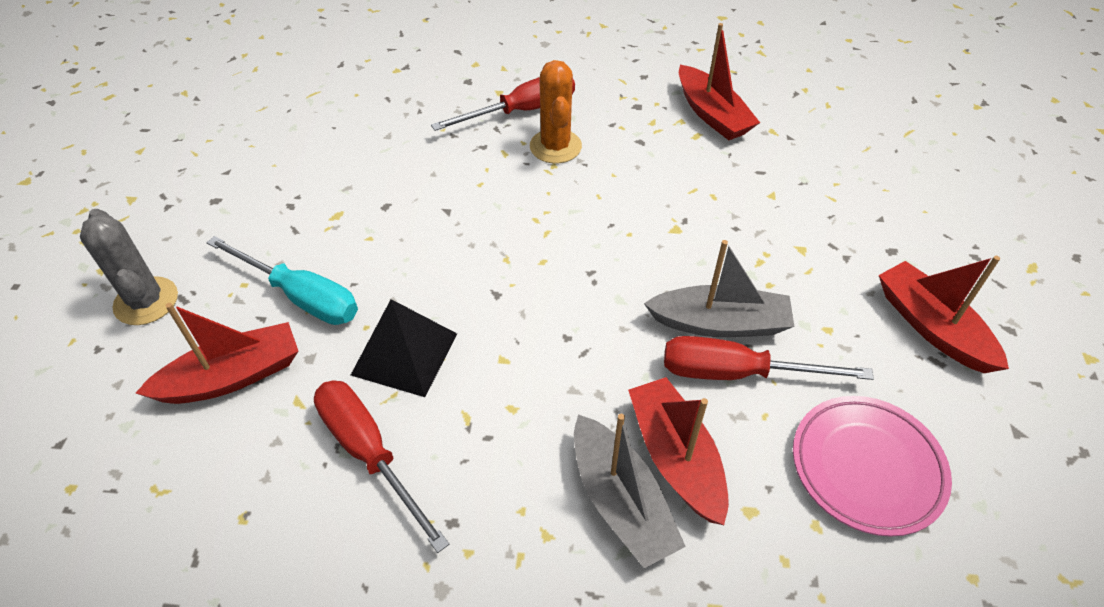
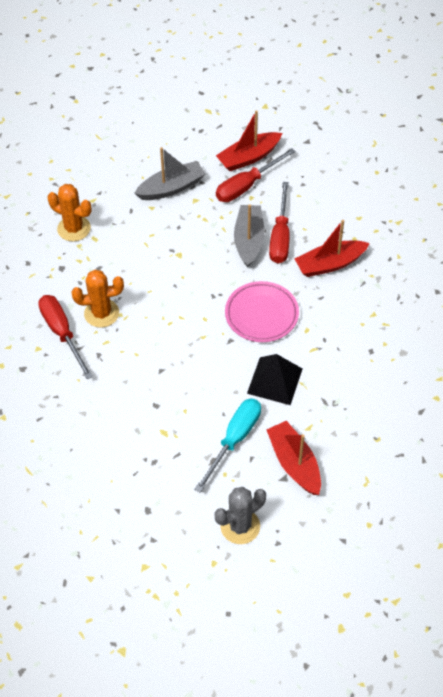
camera: 90 degrees left, 5 degrees up
(369, 453) = (337, 389): red screwdriver -> red screwdriver (246, 186)
(620, 501) = (354, 286): grey boat -> grey boat (171, 188)
(712, 114) = (74, 228): red boat -> orange cactus
(866, 467) = (329, 196): pink plate -> pink plate (261, 314)

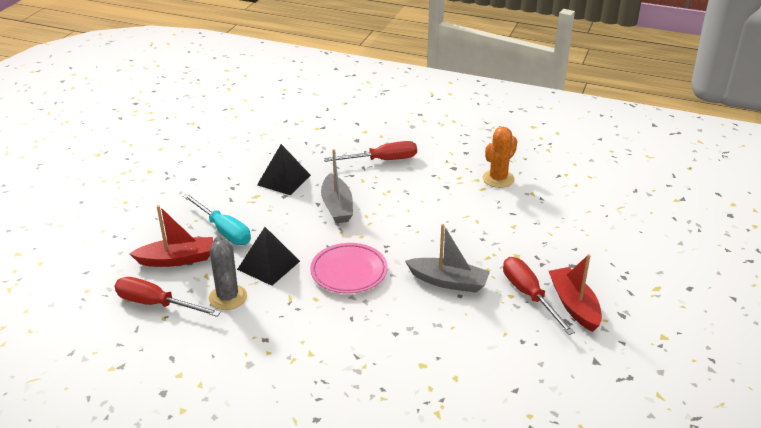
camera: 105 degrees right, 20 degrees down
(101, 313) = (394, 181): orange cactus -> none
(126, 415) = (283, 180): none -> black pyramid
(171, 188) = (537, 242): grey boat -> grey boat (337, 206)
(240, 526) = (144, 219): grey cactus -> grey cactus (228, 297)
(280, 237) = (446, 305): red screwdriver -> red screwdriver (156, 304)
(330, 264) = (393, 335): red boat -> none

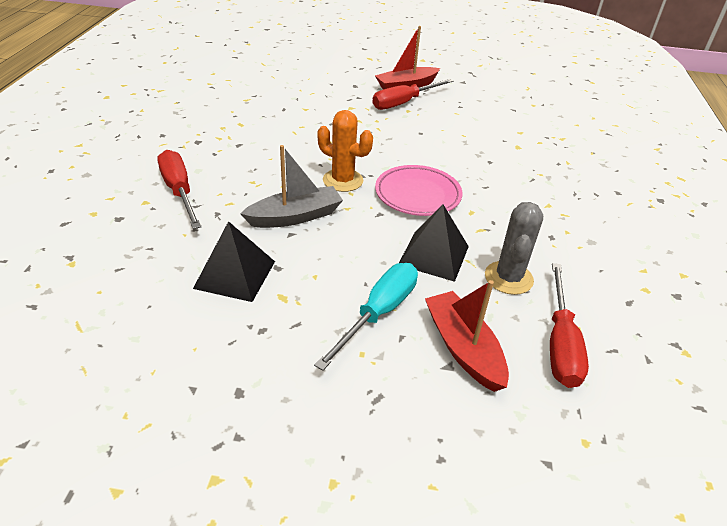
camera: 105 degrees left, 5 degrees up
(228, 297) = (508, 278): grey cactus -> grey cactus turned 45 degrees counterclockwise
(448, 282) = (405, 138): grey boat -> none
(498, 179) = (221, 116): orange cactus -> orange cactus (343, 180)

